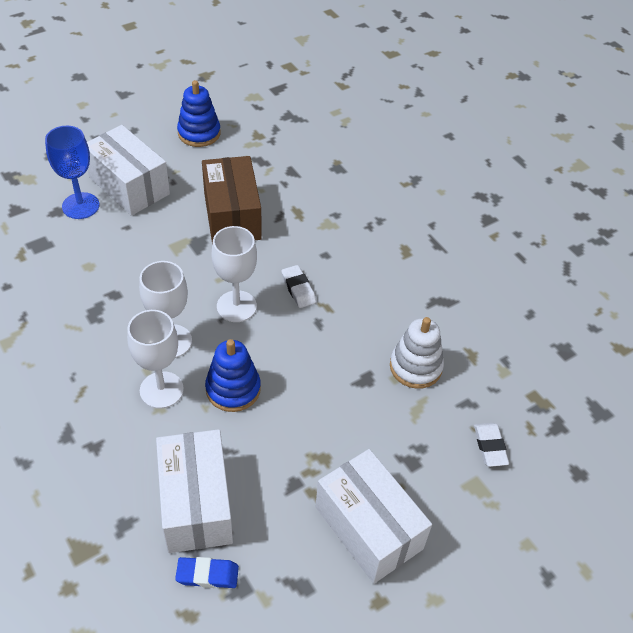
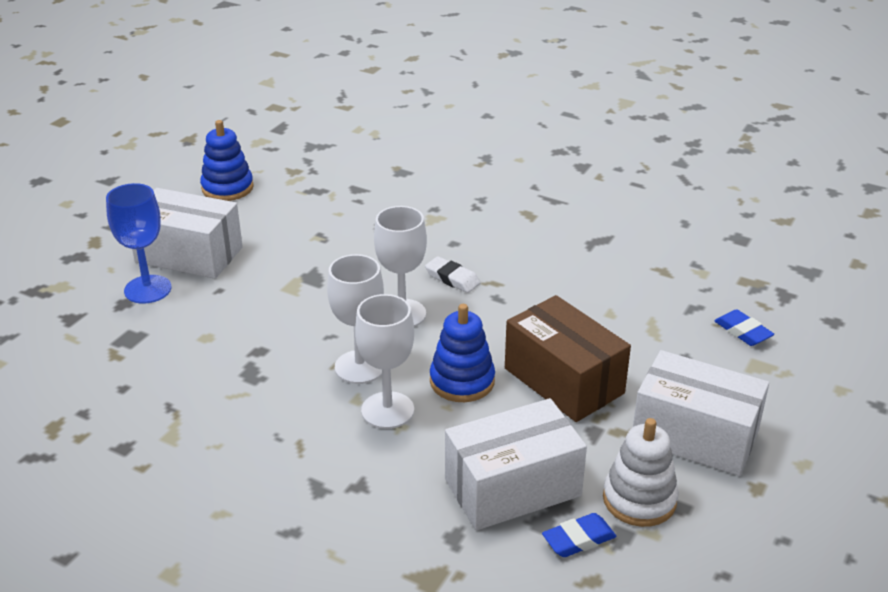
camera: 25 degrees left, 15 degrees down
(196, 503) = (512, 487): white box -> white box turned 75 degrees counterclockwise
(232, 216) = (328, 243): brown box -> brown box (564, 381)
(415, 367) = (621, 298): white stacking toy -> white stacking toy (639, 499)
(490, 446) = (742, 332): white eraser -> blue eraser

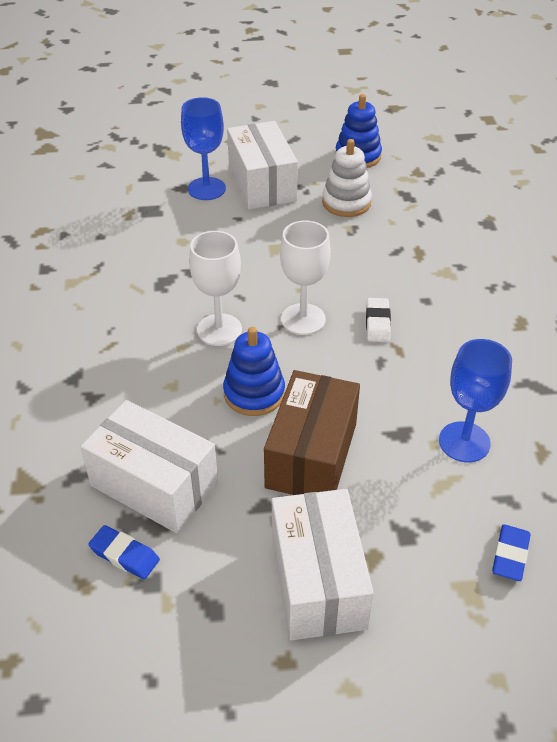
camera: 55 degrees right, 10 degrees up
(387, 410) = (184, 370): white goblet -> none
(621, 299) = (464, 442): none -> blue goblet
(639, 499) = (201, 576): white stacking toy -> white stacking toy (346, 202)

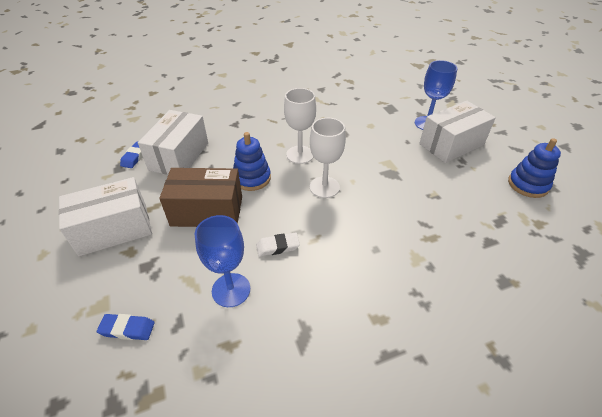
camera: 75 degrees right, 0 degrees up
(346, 202) = (463, 187): white stacking toy -> none
(377, 323) = (336, 224): white eraser -> white eraser (278, 247)

